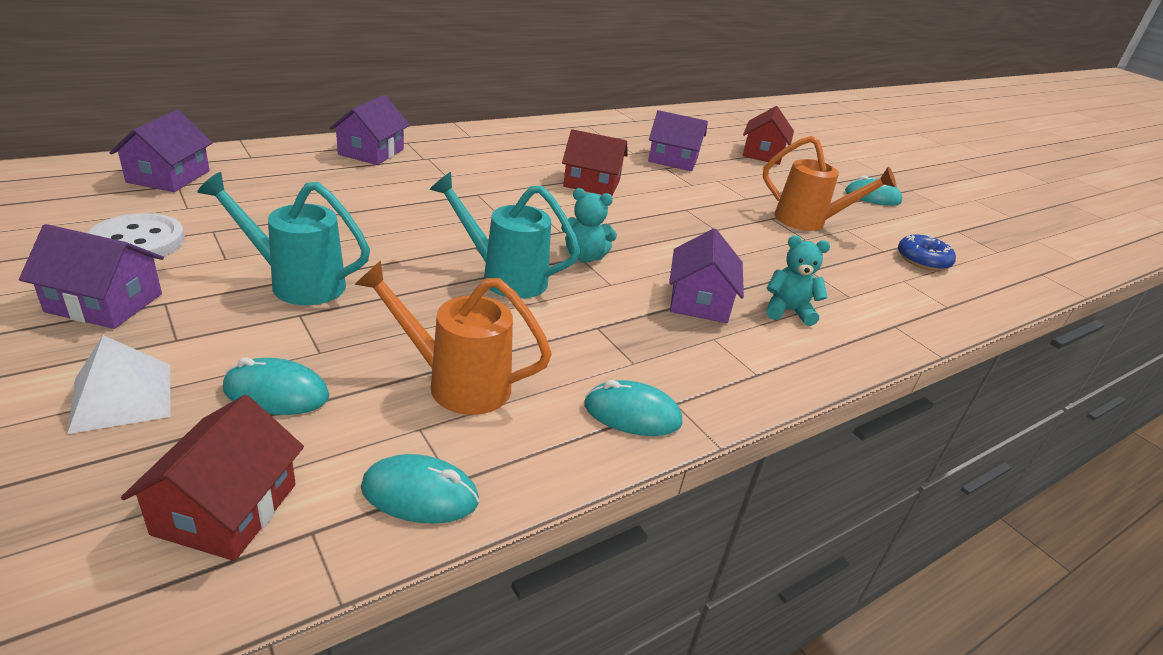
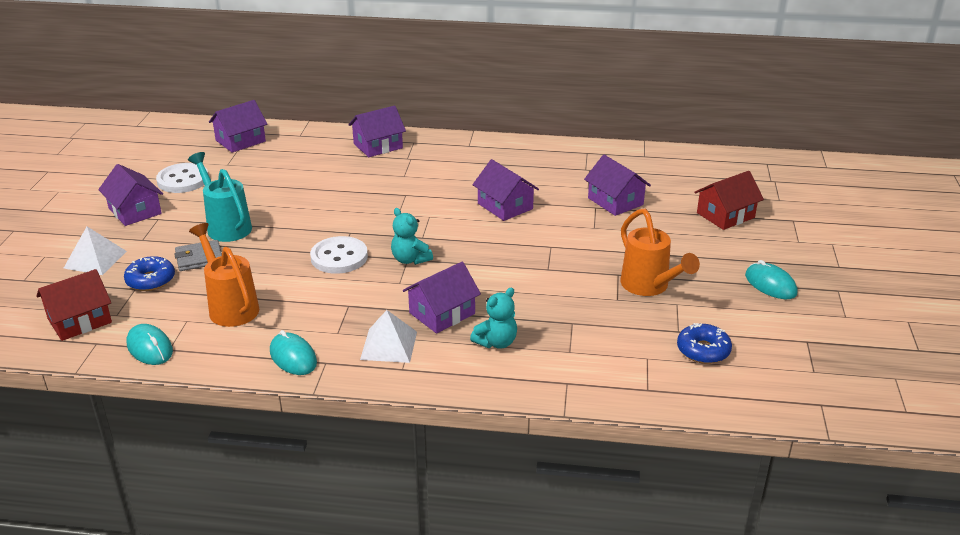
camera: 45 degrees right, 0 degrees up
(276, 393) = (151, 280): turquoise mouse -> blue donut
(315, 336) = (199, 258): none -> grey wallet
(505, 277) = (339, 257): turquoise watering can -> white button
(592, 183) = (505, 206): red house -> purple house
(705, 354) = (389, 345): none -> white pyramid
(788, 311) = (496, 342): turquoise teddy bear -> turquoise teddy bear turned 90 degrees clockwise

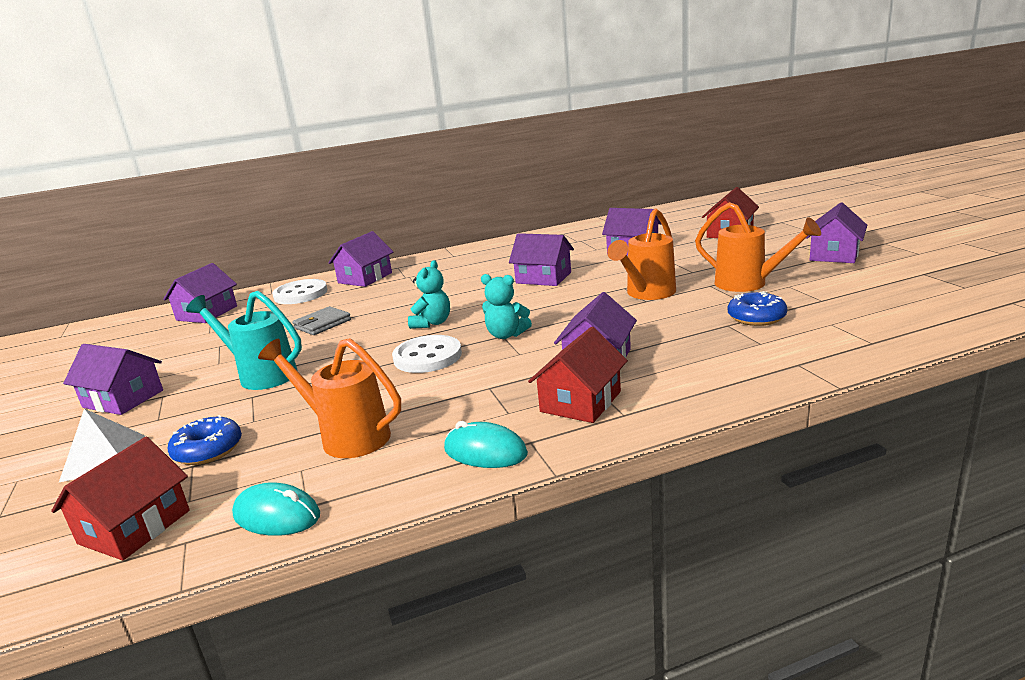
camera: 25 degrees left, 10 degrees down
(183, 180) = (165, 357): white button -> white button (300, 294)
(199, 258) = (256, 410): grey wallet -> grey wallet (322, 324)
(389, 345) = (580, 402): white pyramid -> red house
(496, 342) = (684, 361): turquoise teddy bear -> turquoise teddy bear (432, 323)
(558, 261) = (647, 294): none -> orange watering can
(703, 350) = (864, 304): blue donut -> blue donut (756, 317)
(770, 284) = (834, 254): turquoise mouse -> purple house

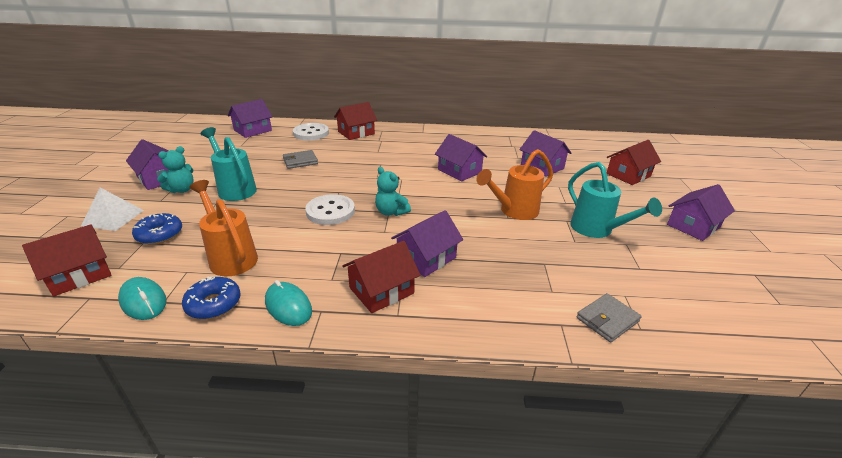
camera: 20 degrees right, 10 degrees up
(365, 278) = (356, 133): purple house -> red house
(432, 323) = (358, 184): turquoise teddy bear -> turquoise teddy bear (182, 190)
(748, 284) = (596, 230): orange watering can -> turquoise watering can
(756, 317) = (572, 265): blue donut -> blue donut (213, 304)
(836, 346) = (607, 320): none -> grey wallet

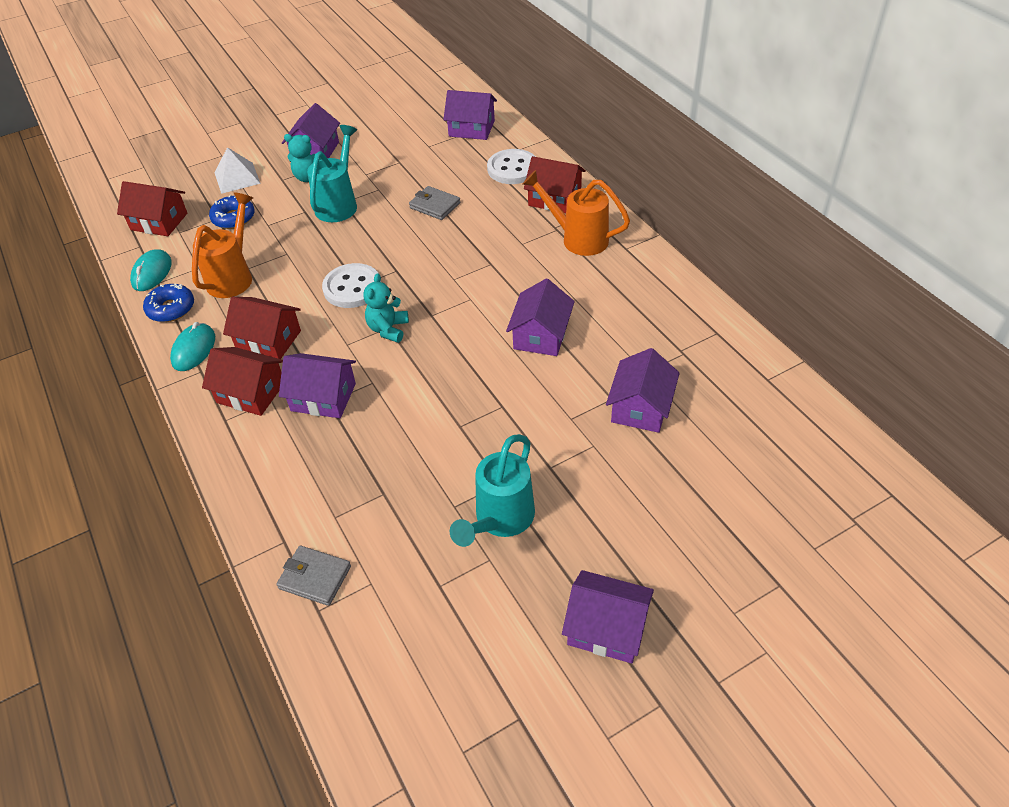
camera: 60 degrees right, 15 degrees up
(514, 211) = (480, 426): orange watering can -> orange watering can (578, 238)
(628, 175) = (716, 514): red house -> red house (268, 340)

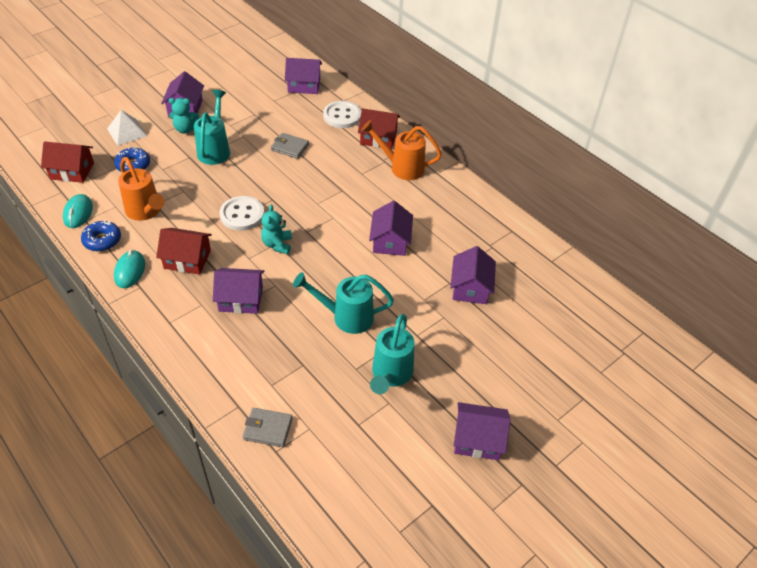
camera: 15 degrees left, 0 degrees up
(233, 276) = (145, 212): orange watering can -> orange watering can turned 135 degrees clockwise
(251, 392) = (184, 300): red house -> none
(457, 433) = (346, 317): none -> turquoise watering can

